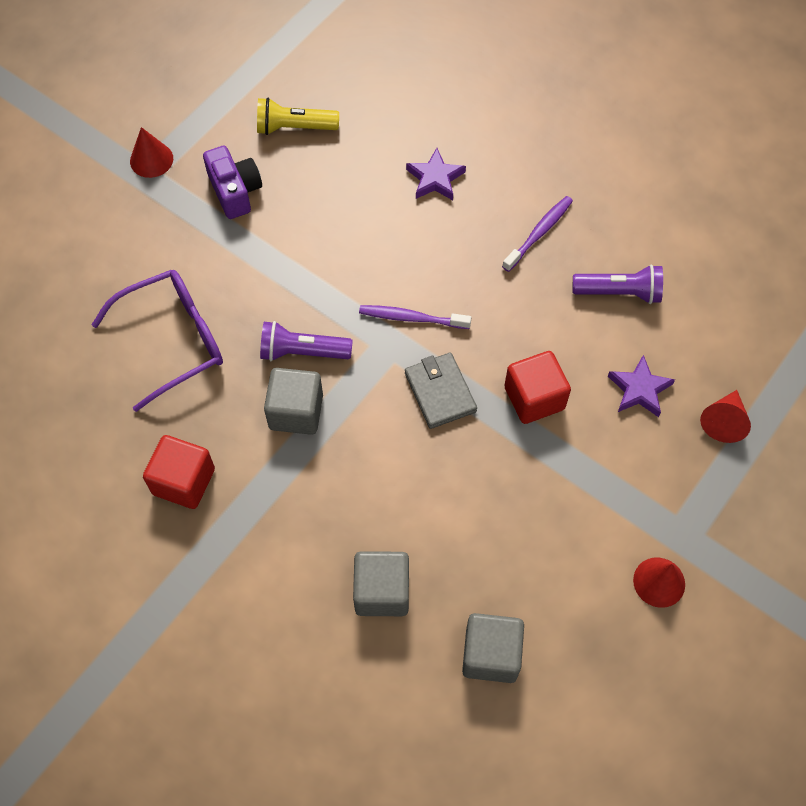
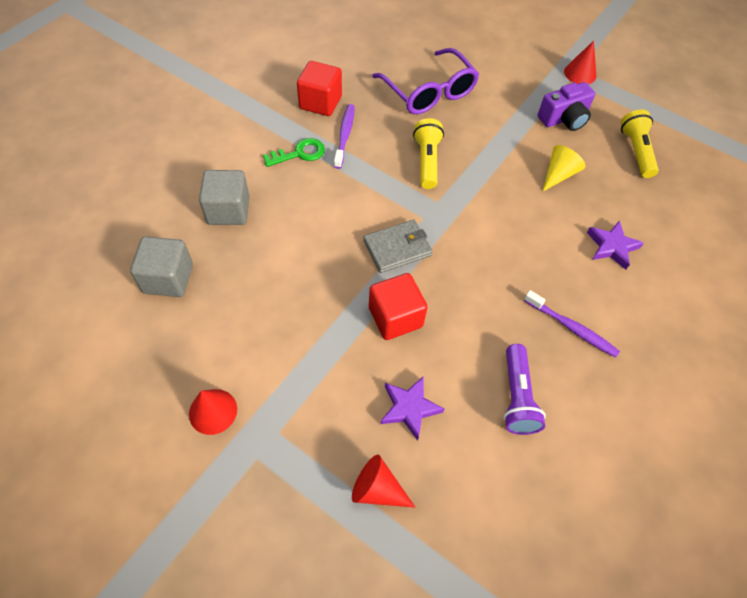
camera: 85 degrees right, 5 degrees down
(282, 506) = (299, 153): none -> green key
(296, 412) = (375, 159): grey cube -> none
(302, 352) = (427, 161): purple flashlight -> yellow flashlight
(329, 212) = (558, 174): none -> yellow cone
(411, 318) = (465, 229): purple toothbrush -> purple toothbrush (344, 135)

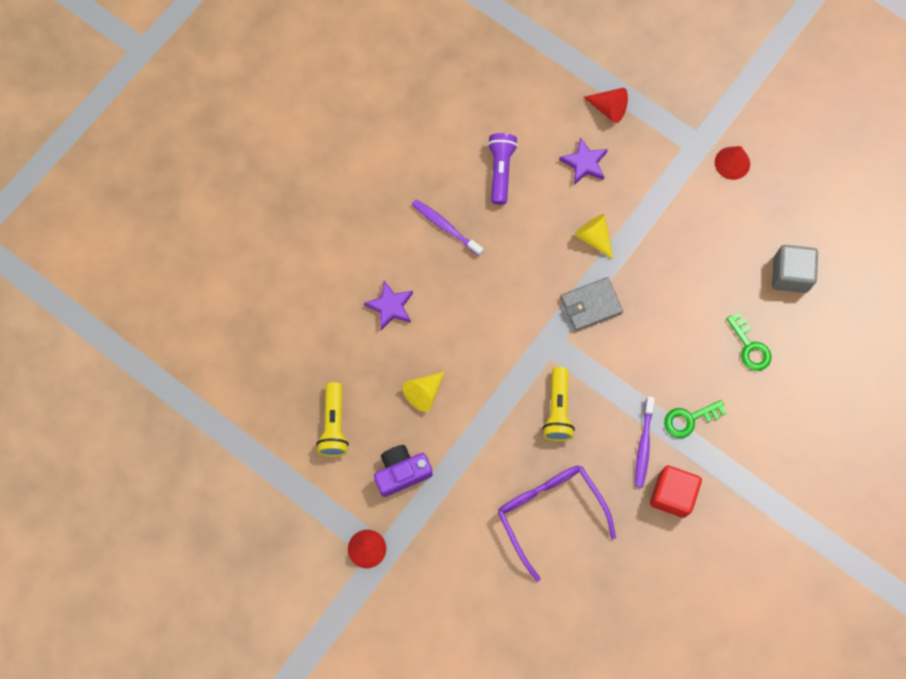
camera: 175 degrees left, 15 degrees up
(228, 210) = (750, 347): grey cube -> green key
(395, 317) = (593, 237): red cube -> yellow cone

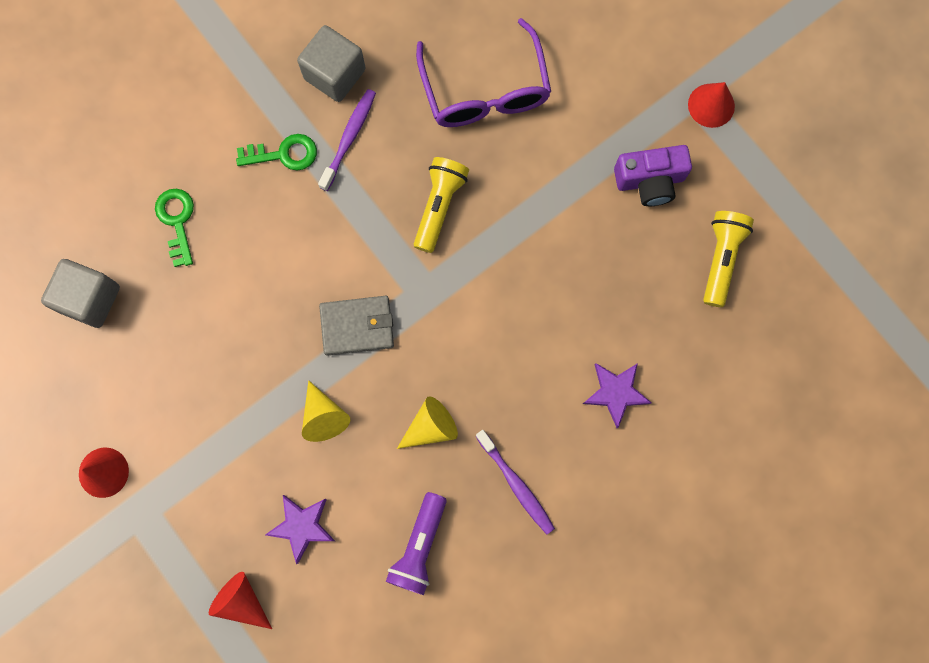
camera: 165 degrees left, 5 degrees up
(424, 393) = (599, 270): yellow cone -> yellow cone (431, 427)
(672, 494) = (335, 74): red cube -> grey cube

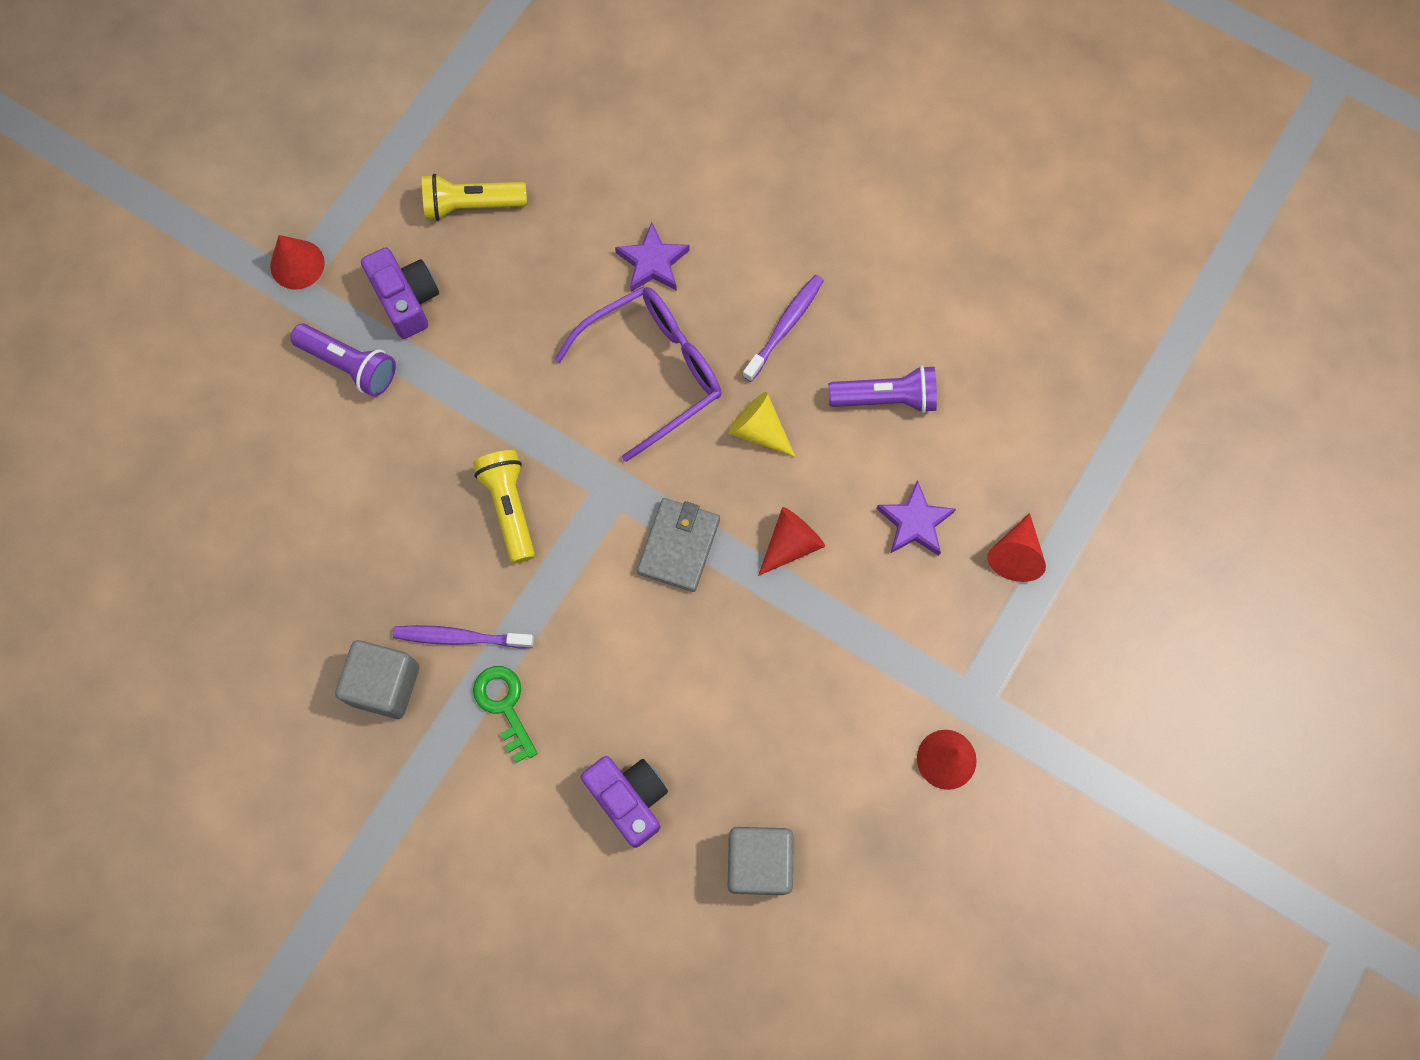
camera: 110 degrees left, 5 degrees down
(177, 221) = (629, 799): green key -> purple camera
(324, 416) = (791, 544): yellow cone -> red cone
(357, 326) = (678, 546): grey wallet -> grey wallet turned 45 degrees clockwise
(439, 206) = (509, 508): yellow flashlight -> yellow flashlight turned 75 degrees clockwise
(485, 90) = (353, 506): purple glasses -> purple glasses (654, 371)
(606, 121) = (349, 365): none -> purple flashlight

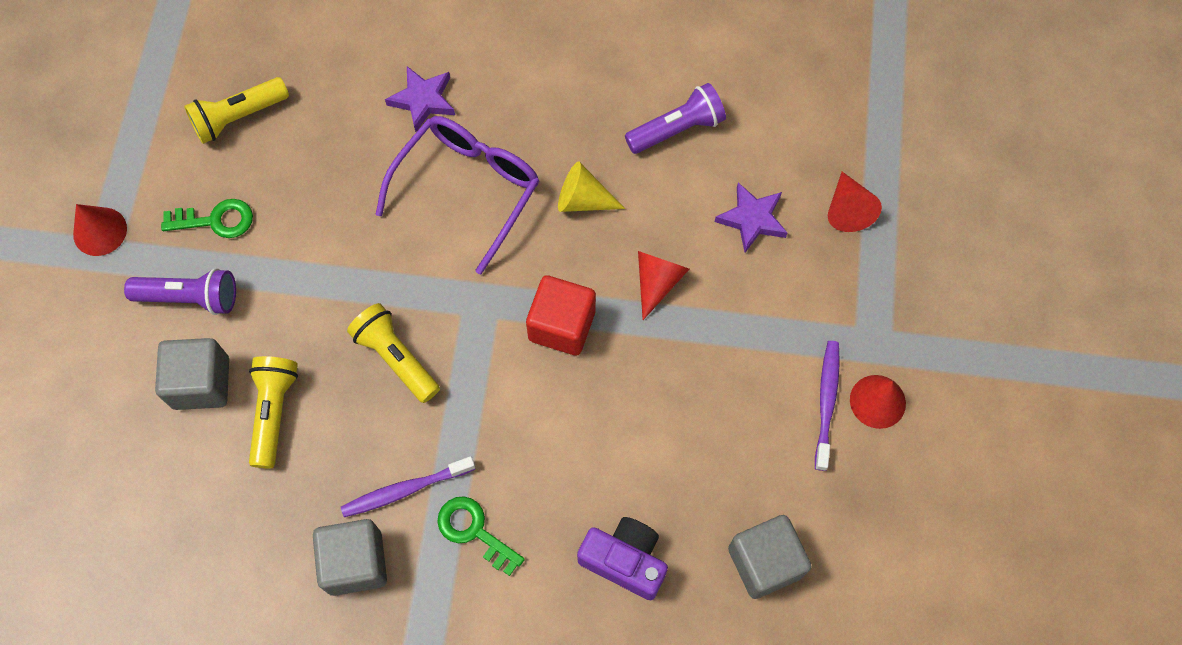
camera: 25 degrees left, 5 degrees down
(324, 452) = (201, 383): none -> grey cube
(376, 509) = (274, 412): none -> yellow flashlight
(406, 299) = (216, 220): purple camera -> green key
(678, 546) = (562, 325): grey wallet -> red cube
(785, 326) = (563, 106): purple toothbrush -> purple toothbrush (826, 402)

